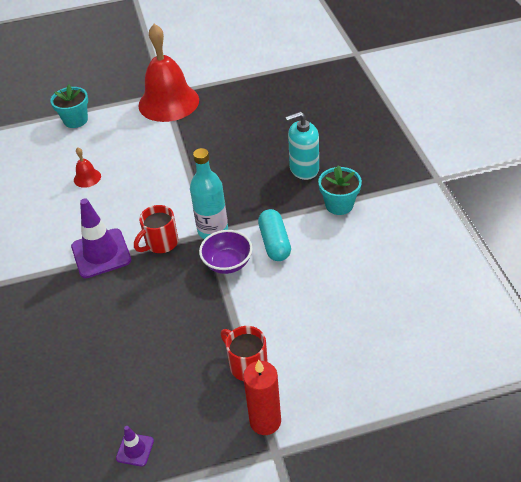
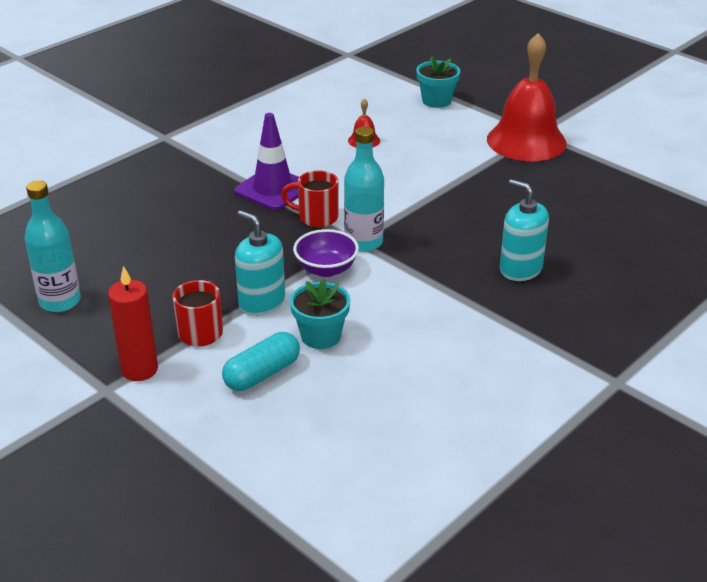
camera: 55 degrees right, 10 degrees down
(135, 449) = (60, 301): purple traffic cone -> turquoise bottle
(238, 315) = (262, 302): none -> turquoise soap dispenser
(274, 243) = (383, 290): turquoise capsule -> turquoise capsule (262, 374)
(339, 205) = (487, 315): turquoise flower pot -> turquoise flower pot (320, 336)

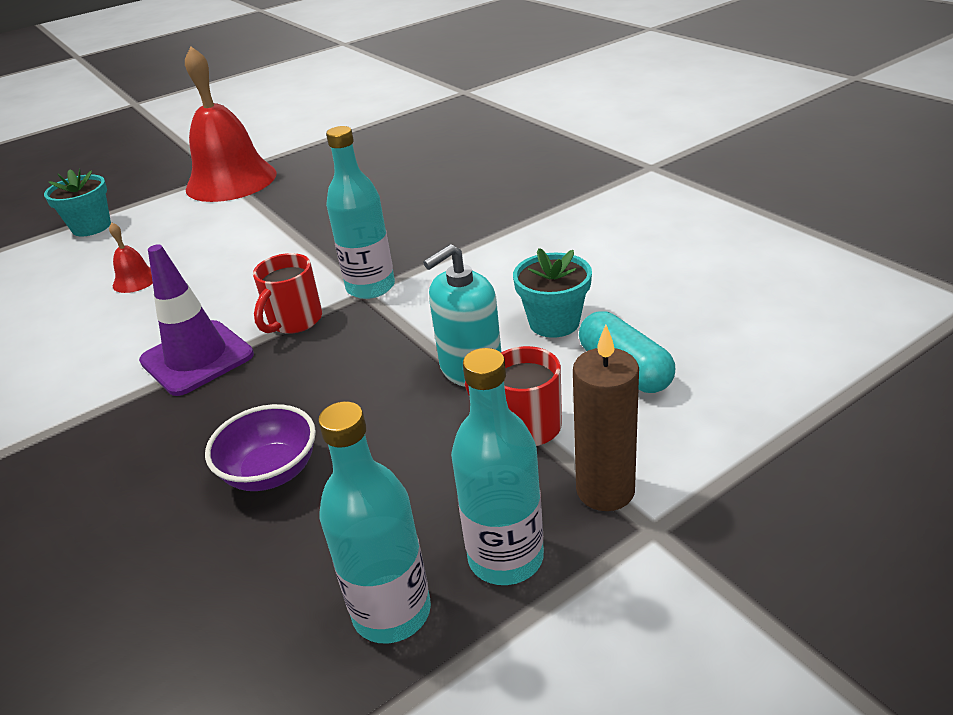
camera: 75 degrees left, 0 degrees up
(91, 335) = (505, 557): none -> turquoise bottle
(139, 369) = (605, 490): red candle -> brown candle
(326, 269) = (415, 316): purple bowl -> purple bowl (271, 472)
(520, 269) = (466, 197): turquoise soap dispenser -> none

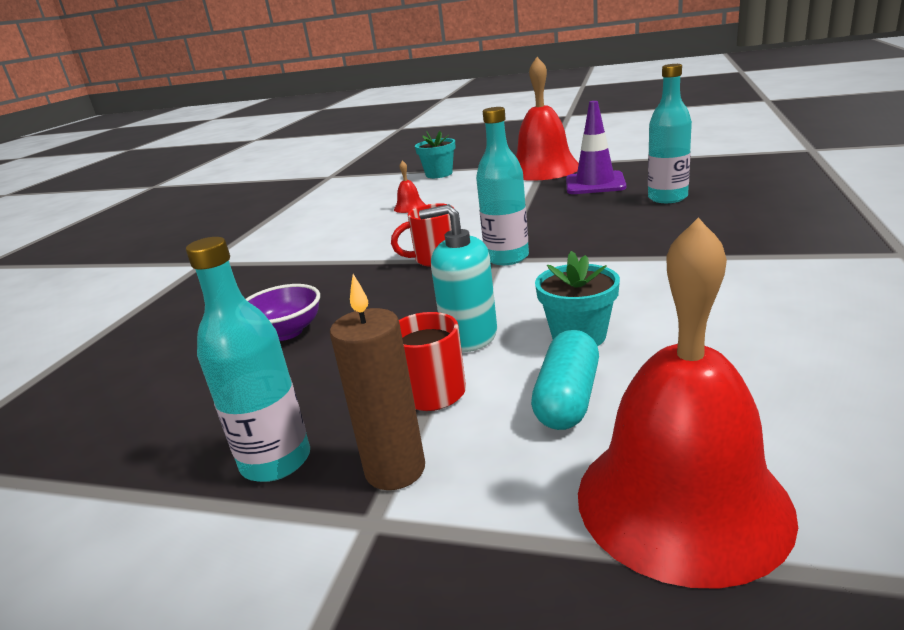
camera: 50 degrees right, 10 degrees down
(197, 358) = (363, 257): purple traffic cone -> purple traffic cone (595, 184)
(391, 612) = (190, 442): turquoise bottle -> turquoise bottle (667, 198)
(778, 385) = (682, 501): none -> red bell

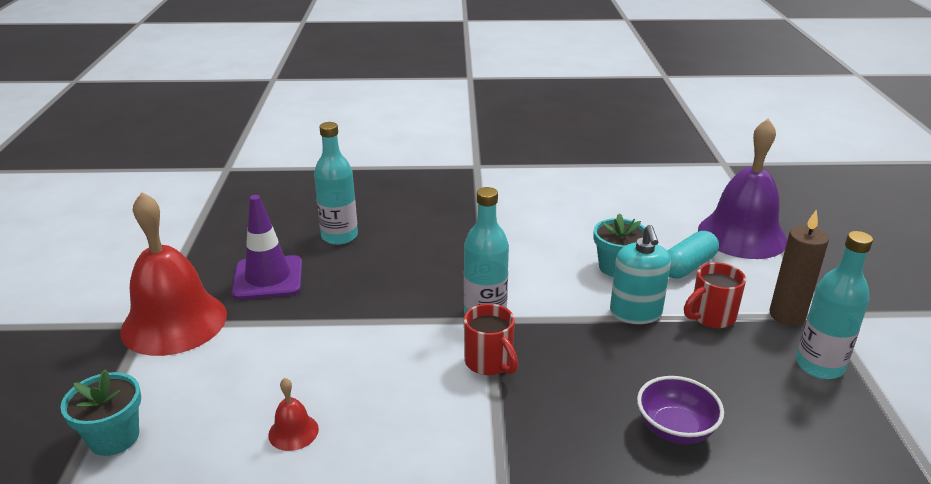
camera: 110 degrees left, 5 degrees up
(567, 398) = (687, 266): turquoise capsule -> turquoise capsule turned 45 degrees counterclockwise
(682, 501) = (742, 235): red bell -> purple bell

